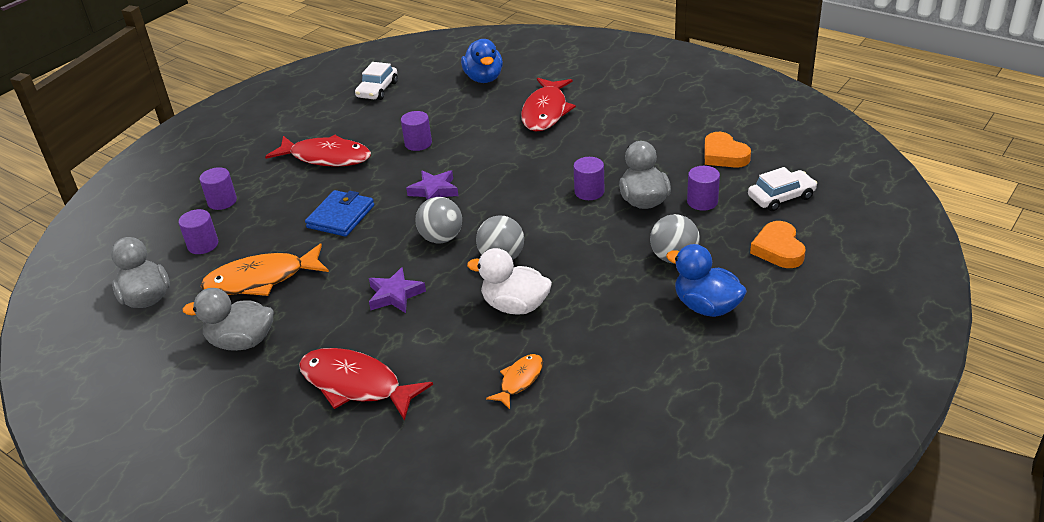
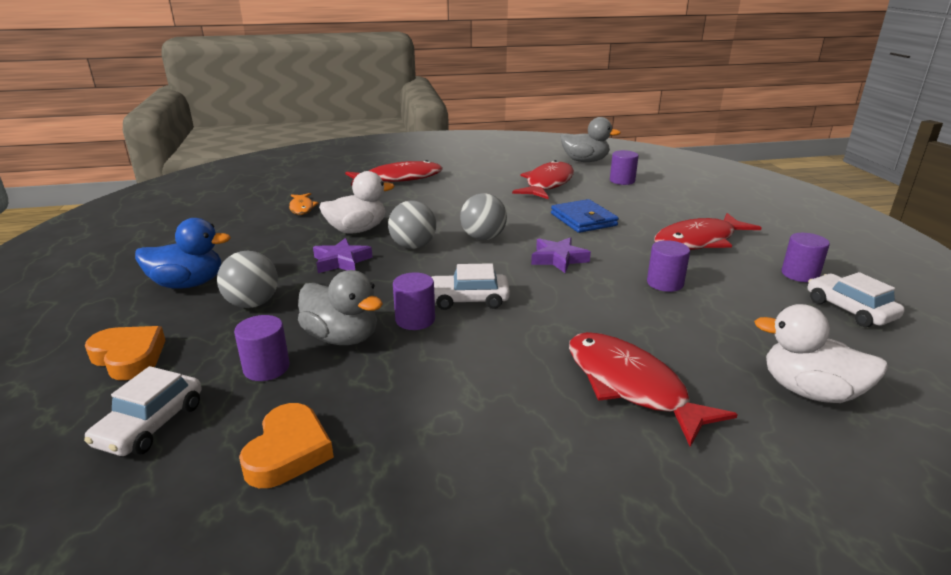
camera: 130 degrees right, 10 degrees down
(222, 201) = (677, 196): purple cylinder -> purple cylinder (800, 274)
(242, 342) = (494, 168): grey duck -> none
(261, 279) = (547, 184): orange fish -> red fish
(395, 295) = (451, 206): purple star -> purple star (341, 261)
(484, 78) = (809, 391): blue duck -> white duck
(540, 190) = (468, 300): none -> white car
(724, 155) = (288, 452): orange heart -> orange heart turned 90 degrees clockwise

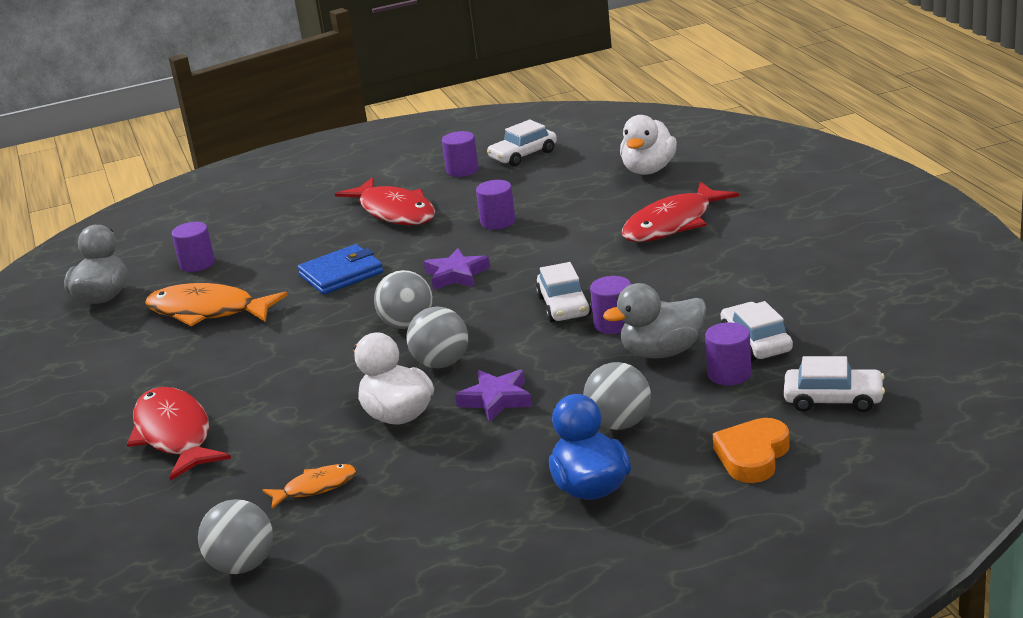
camera: 95 degrees left, 0 degrees up
(252, 192) = (242, 565): none -> grey ball
(288, 452) = (823, 330): orange heart -> none
(308, 396) = (756, 342): none -> white car
(342, 338) = (662, 352): grey duck -> grey duck turned 135 degrees counterclockwise
(547, 184) = (208, 311): red fish -> orange fish

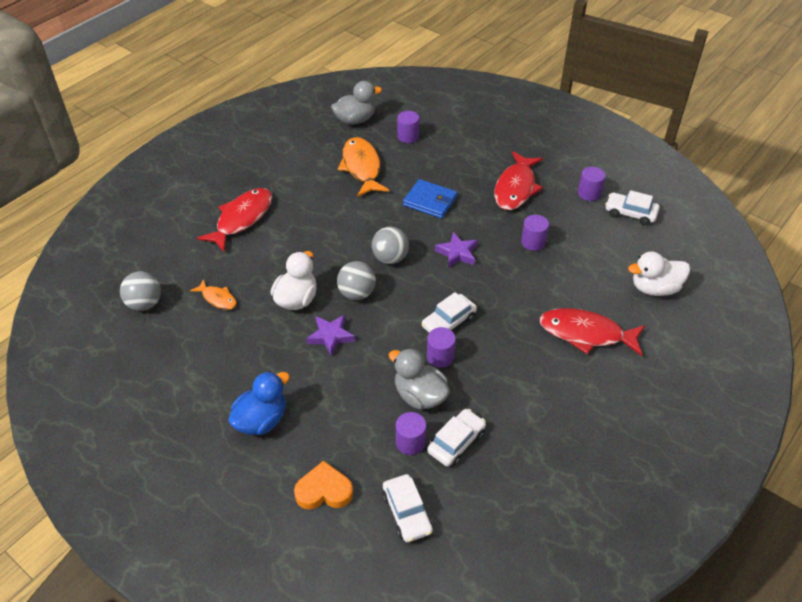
camera: 55 degrees right, 20 degrees up
(619, 424) = (331, 407): grey ball -> none

